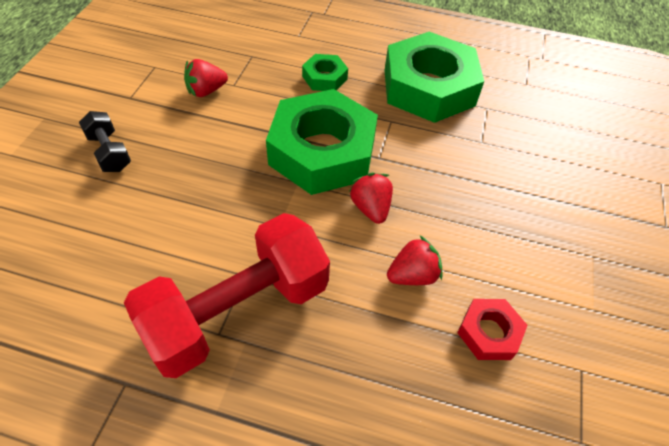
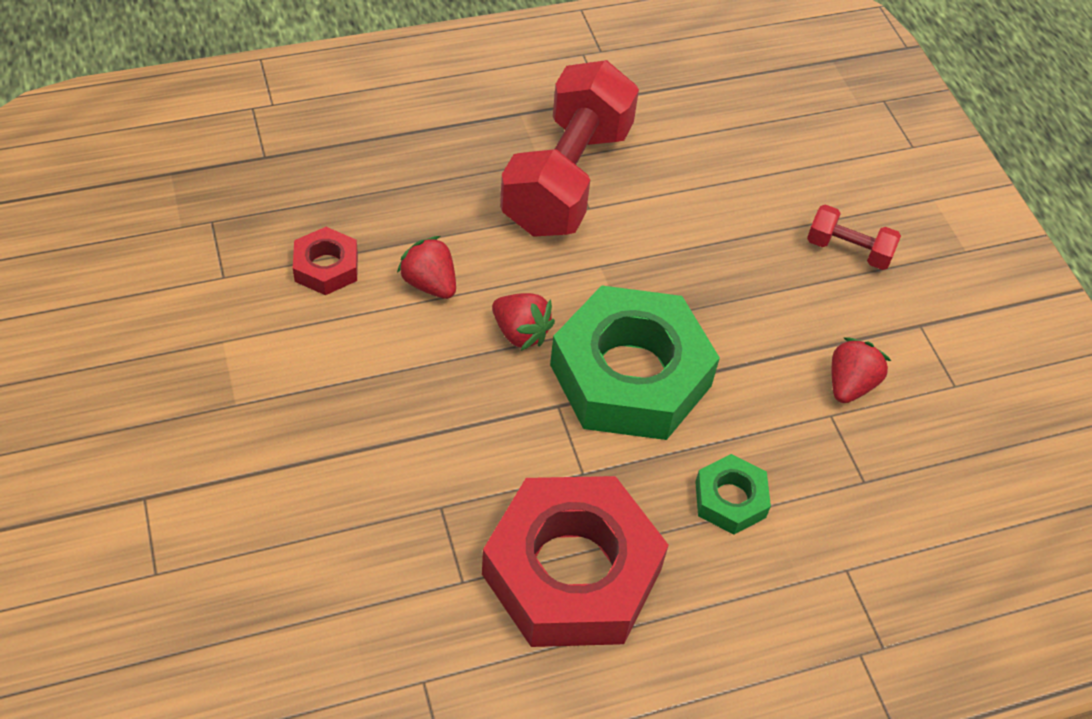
camera: 145 degrees right, 0 degrees up
(109, 152) = (848, 250): black dumbbell -> red dumbbell
(412, 275) = (430, 284): red strawberry -> red strawberry turned 105 degrees clockwise
(429, 87) = (571, 572): green nut -> red nut

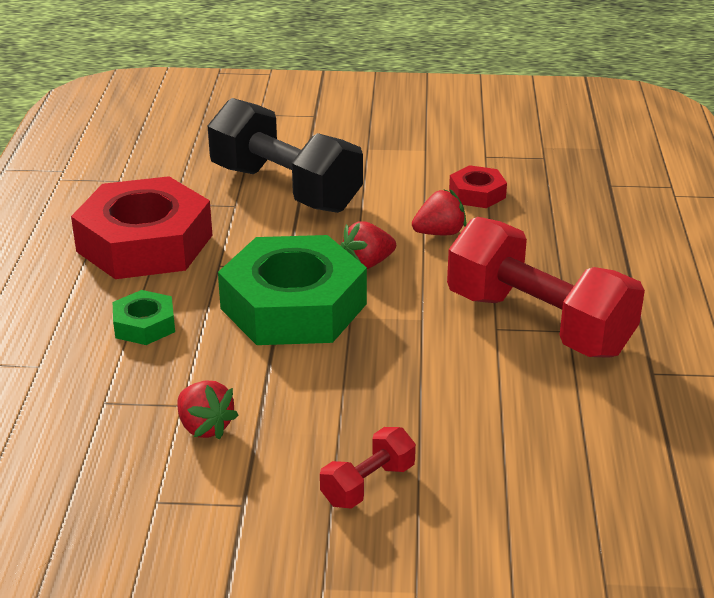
camera: 115 degrees right, 20 degrees down
(379, 463) = (285, 189): none -> black dumbbell

